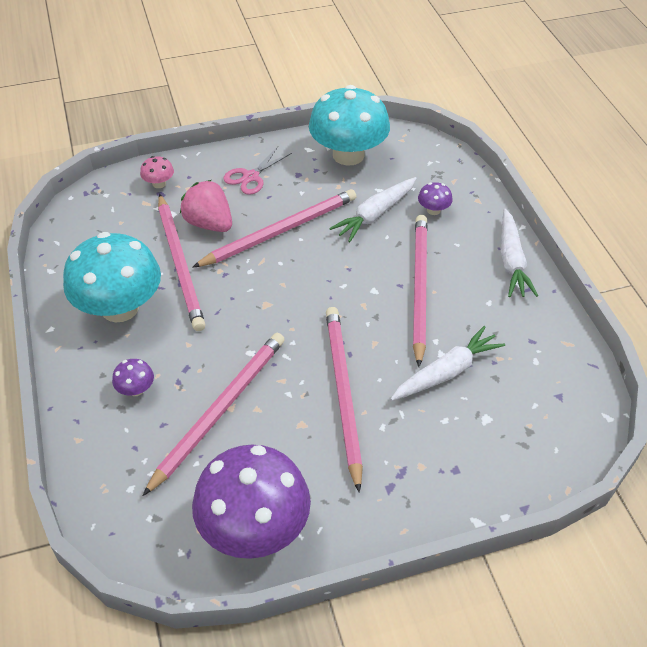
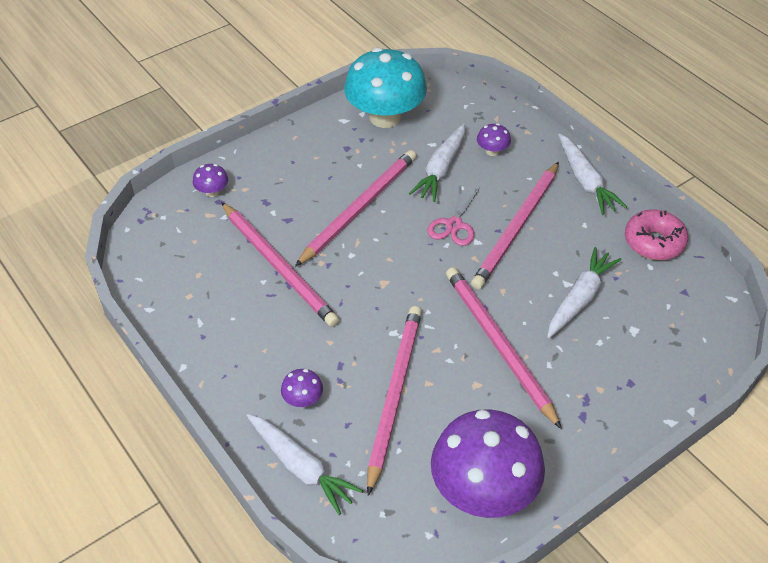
camera: 20 degrees left, 0 degrees up
(101, 450) = (301, 467): none -> white carrot
(120, 308) = (242, 326): turquoise mushroom -> none
(159, 183) = (212, 192): pink mushroom -> purple mushroom
(209, 223) = (285, 219): pink strawberry -> none
(251, 177) = (301, 162): pink scissors -> pink scissors (454, 225)
(419, 287) = (516, 228): pink pencil -> pink pencil turned 135 degrees counterclockwise
(552, 338) = (654, 242): none -> pink donut

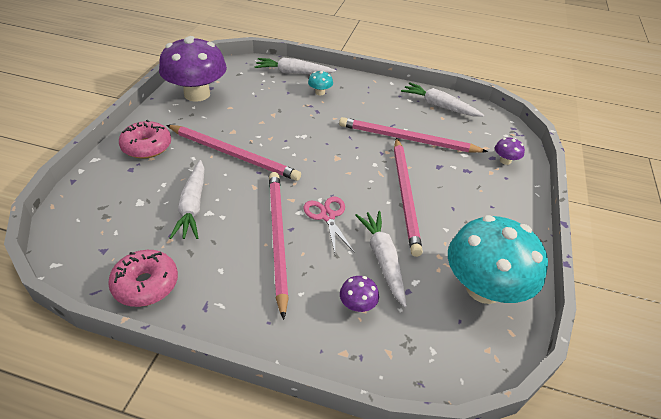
camera: 140 degrees right, 5 degrees down
(303, 399) = (320, 92): purple mushroom -> turquoise mushroom
(394, 395) = (275, 110): pink pencil -> none
(585, 181) = (244, 319): white carrot -> white carrot (439, 106)
(599, 411) = (147, 147): none -> pink donut

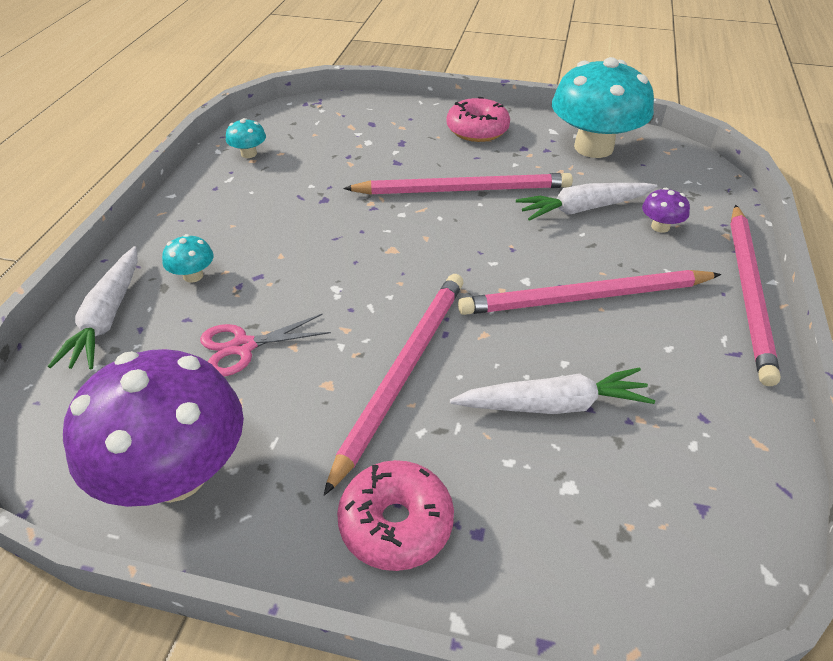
camera: 90 degrees left, 0 degrees up
(146, 284) = (737, 427): pink donut -> pink donut (477, 130)
(327, 216) = (525, 254): pink scissors -> pink scissors (243, 346)
(407, 139) = (337, 184): pink pencil -> pink pencil (748, 292)
(439, 106) = (249, 154): white carrot -> turquoise mushroom
(505, 161) = (377, 115): purple mushroom -> none

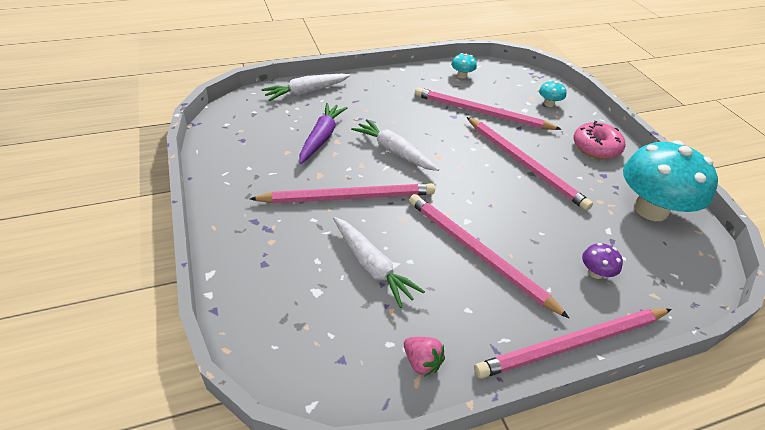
camera: 55 degrees right, 0 degrees up
(176, 474) = (236, 153): purple mushroom -> none
(193, 276) = (353, 102): turquoise mushroom -> turquoise mushroom (549, 103)
(243, 346) = (321, 138): pink scissors -> purple carrot
(340, 175) = (481, 113): none -> pink pencil
(396, 524) = (251, 232): pink donut -> none
(583, 209) = (569, 225): white carrot -> white carrot (394, 151)
(733, 426) = (421, 362): none -> pink strawberry

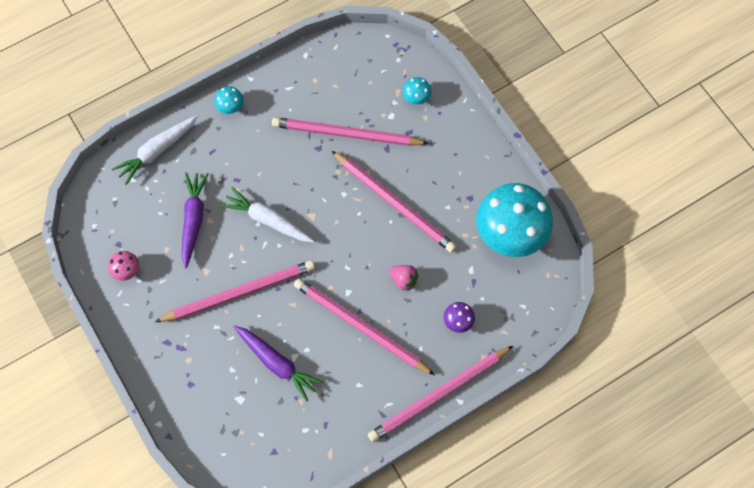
camera: 10 degrees left, 25 degrees up
(241, 158) = (126, 270): none -> pink mushroom
(372, 266) = (277, 363): white carrot -> purple carrot
(421, 362) = (331, 439): pink strawberry -> pink strawberry (403, 280)
(462, 75) = (318, 72): turquoise mushroom -> turquoise mushroom (230, 107)
(596, 147) = (464, 158): pink donut -> none

